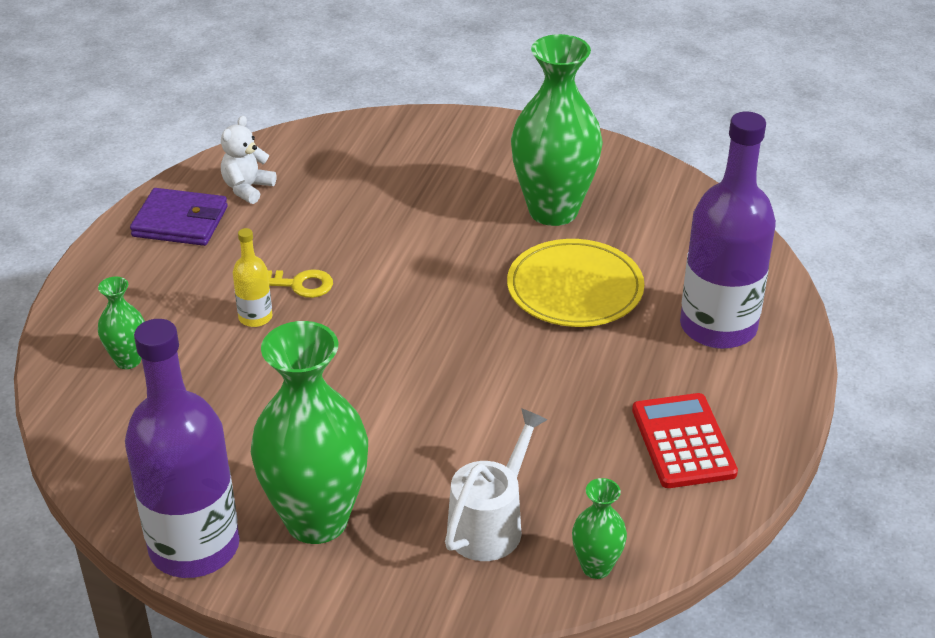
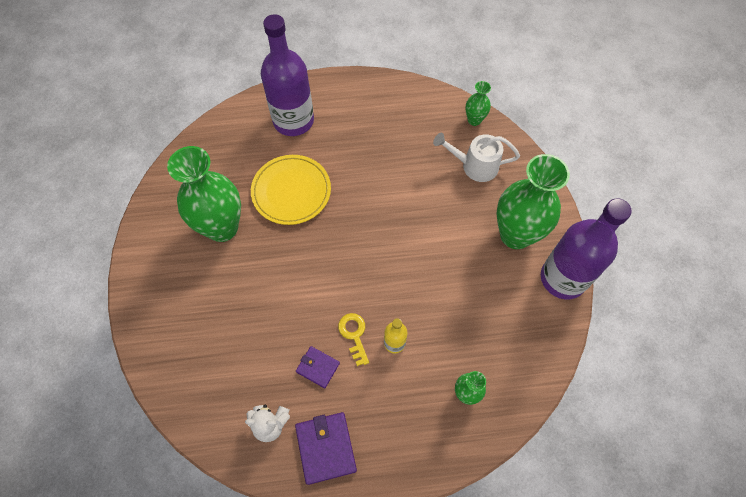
camera: 115 degrees left, 25 degrees up
(282, 241) = (318, 367): none -> purple wallet
(683, 441) = (383, 112): red calculator -> none

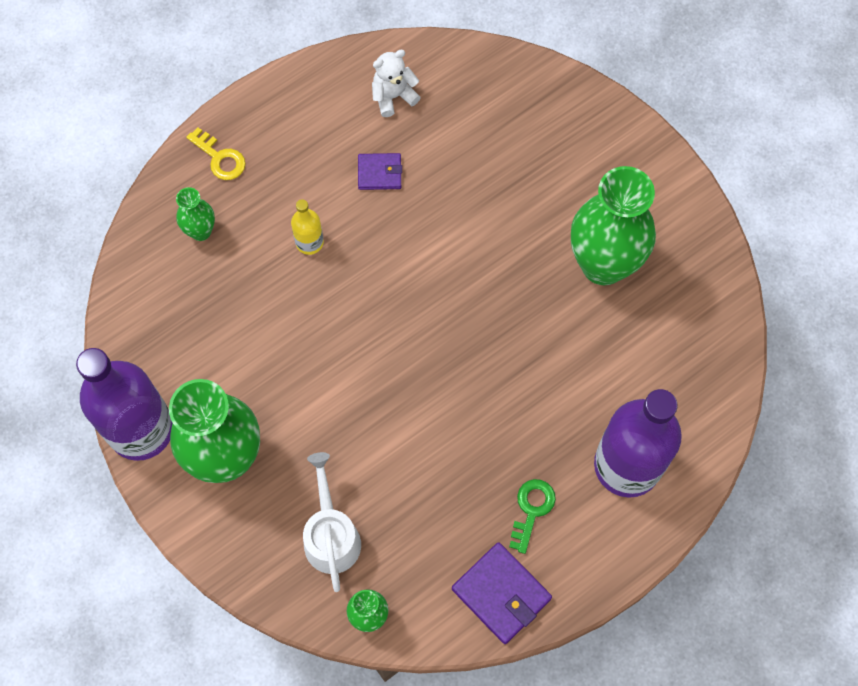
camera: 150 degrees right, 5 degrees up
(291, 191) = (553, 358): yellow plate -> none
(326, 448) = (322, 105): purple wallet -> purple wallet (501, 594)
(354, 335) = (361, 227): yellow key -> yellow key (220, 158)
(358, 125) = (531, 509): none -> green key
(474, 166) = (331, 534): white watering can -> white watering can turned 75 degrees counterclockwise

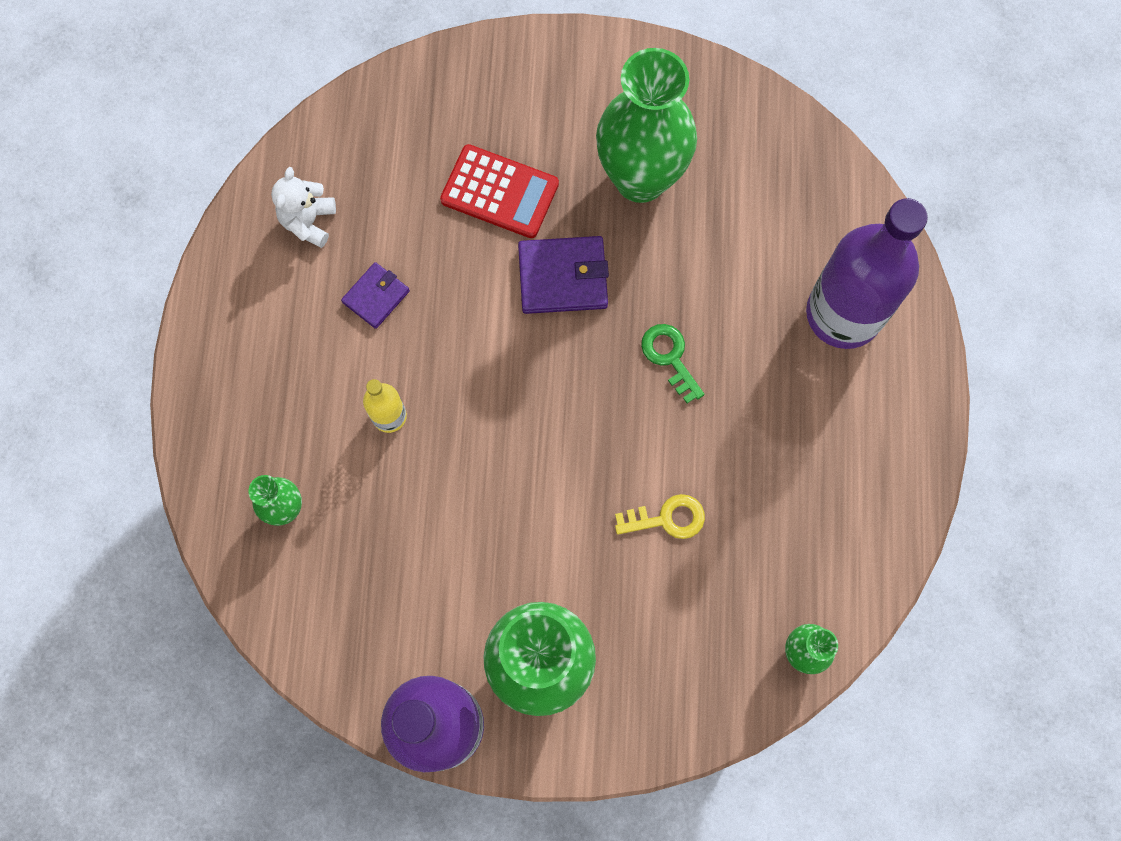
camera: 50 degrees left, 5 degrees up
(220, 158) = (225, 430): yellow key -> yellow key (667, 518)
(331, 534) = (697, 625): white watering can -> none
(501, 594) = (874, 517): purple wallet -> purple wallet (563, 277)
(514, 188) = (499, 192): none -> red calculator
(531, 509) = (818, 427): green key -> green key (669, 357)

